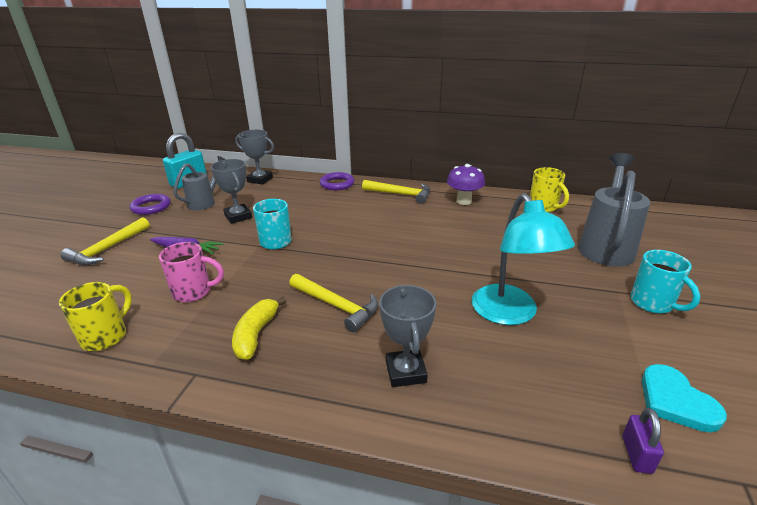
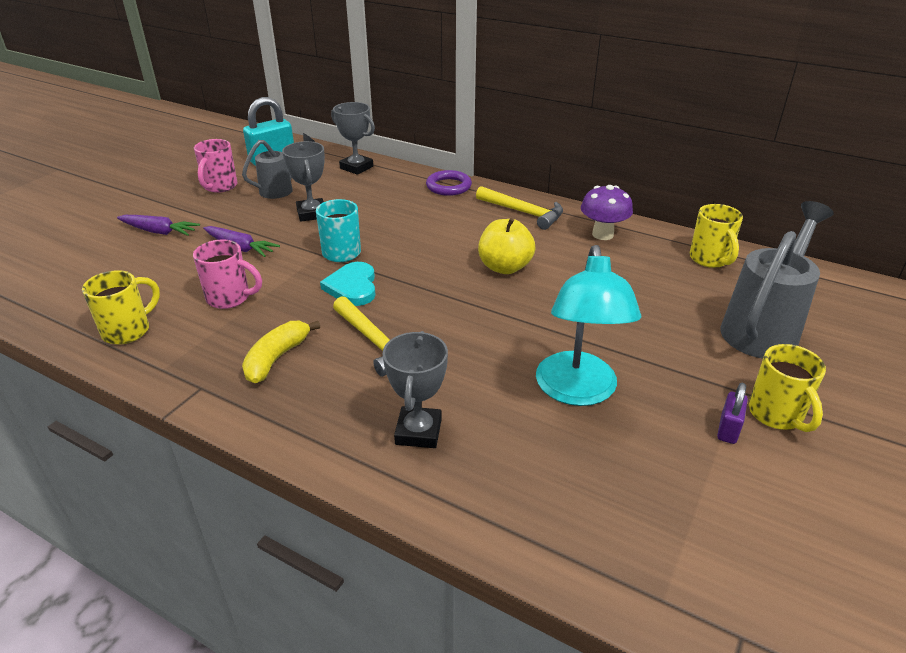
camera: 15 degrees right, 5 degrees up
(108, 248) = (159, 231): yellow hammer -> purple carrot
(151, 207) = (220, 187): purple ring -> pink mug
(407, 233) = (505, 267): none -> yellow apple
(636, 454) = (631, 577): purple padlock -> purple padlock (728, 429)
(653, 303) = (776, 415): turquoise mug -> yellow mug
(675, 401) = (721, 533): turquoise heart -> turquoise heart (352, 287)

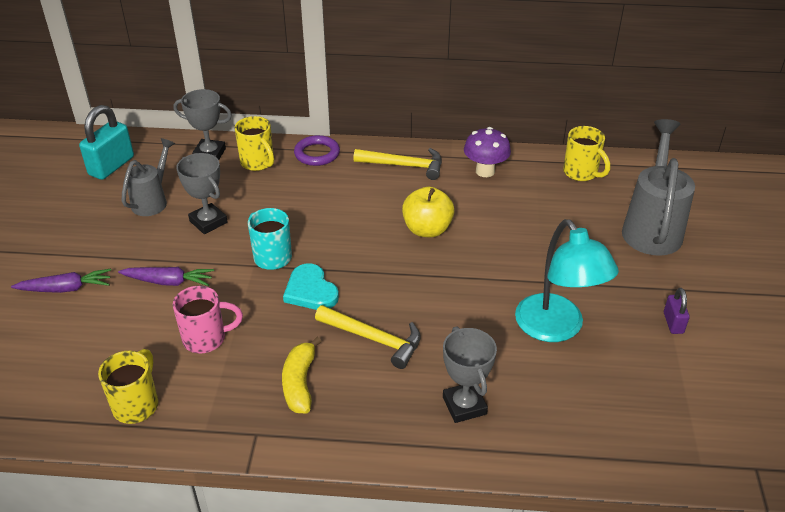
camera: 25 degrees left, 5 degrees up
(220, 187) = (83, 216): pink mug -> none
(776, 415) = (697, 300): yellow mug -> yellow mug (258, 163)

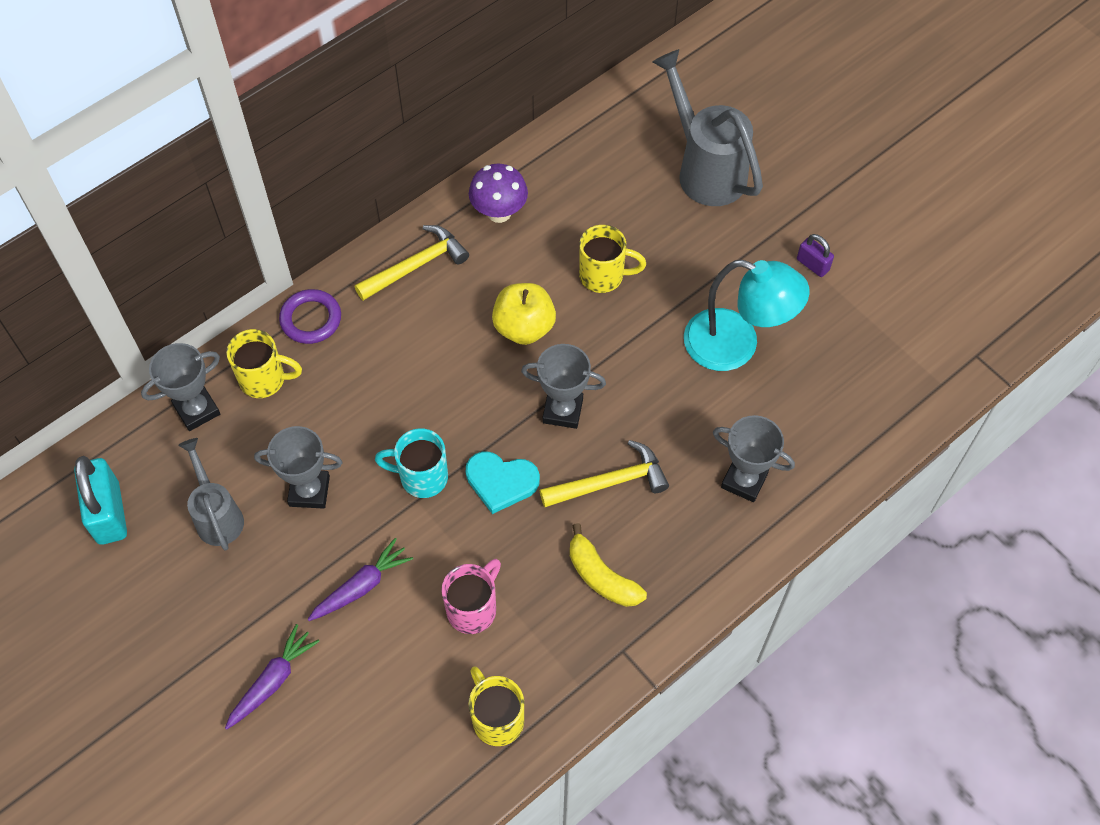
camera: 45 degrees left, 20 degrees up
(395, 283) = (562, 411): none -> grey trophy
(581, 173) = (586, 146): yellow mug -> yellow mug (603, 276)

